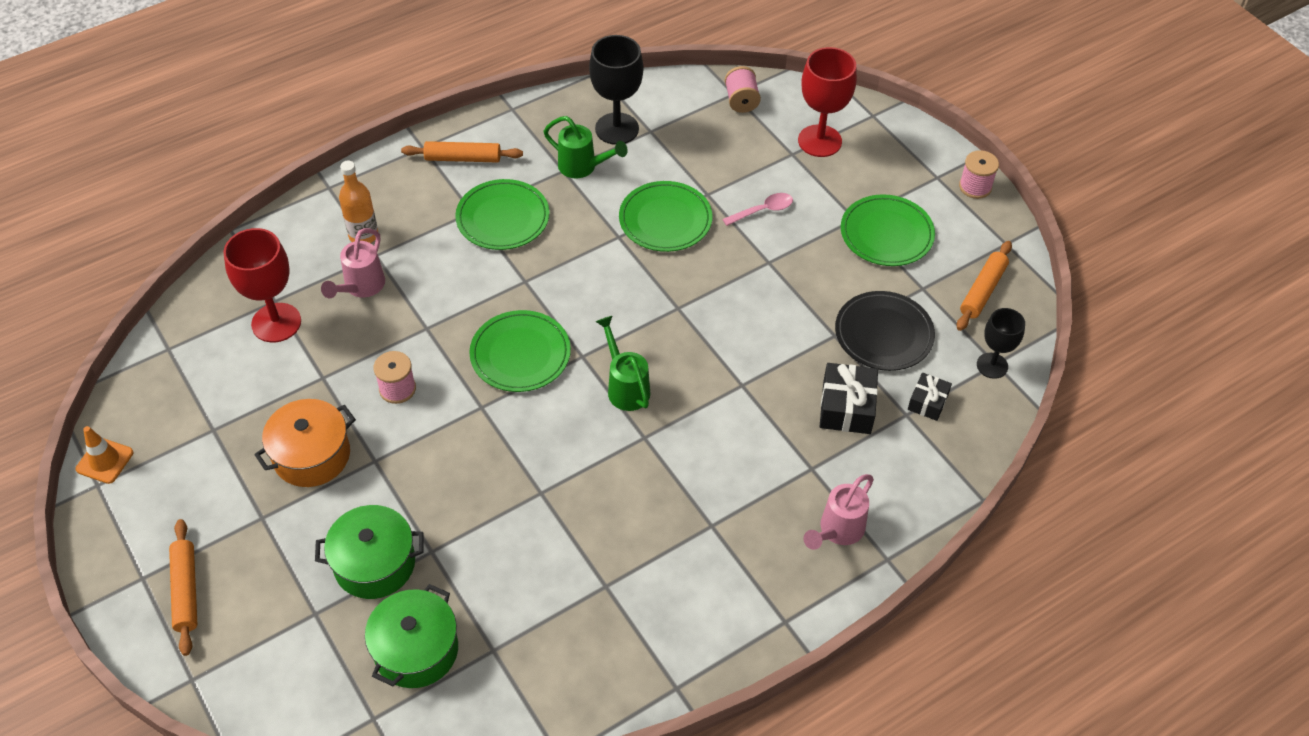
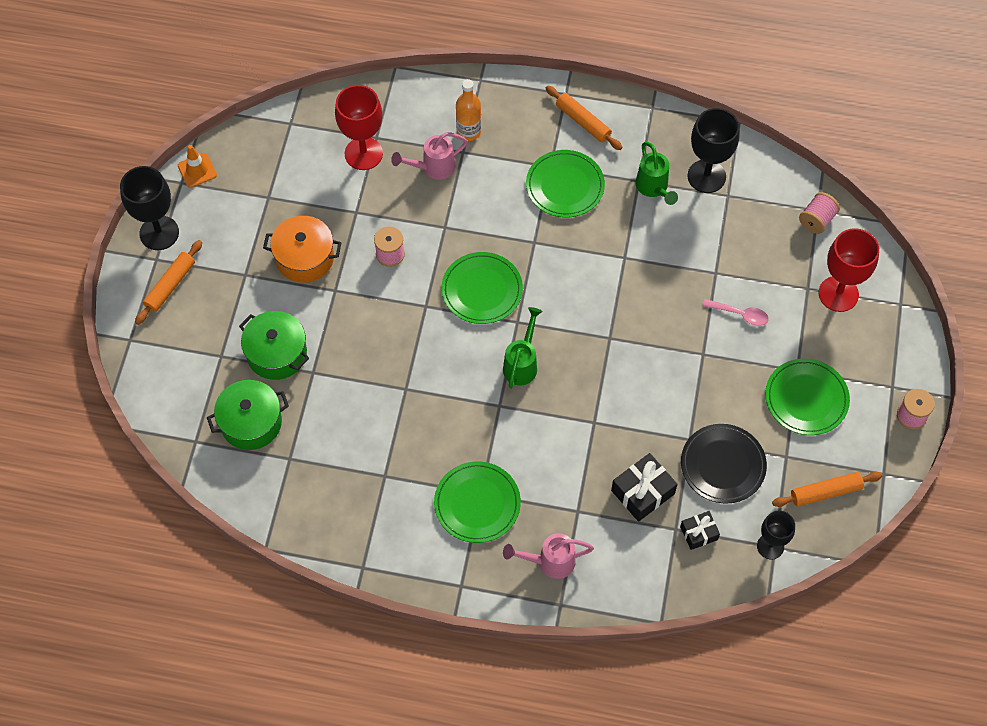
camera: 45 degrees right, 10 degrees up
(120, 550) = (159, 233): none -> black goblet
(665, 220) = (667, 269): green plate -> green plate (477, 504)

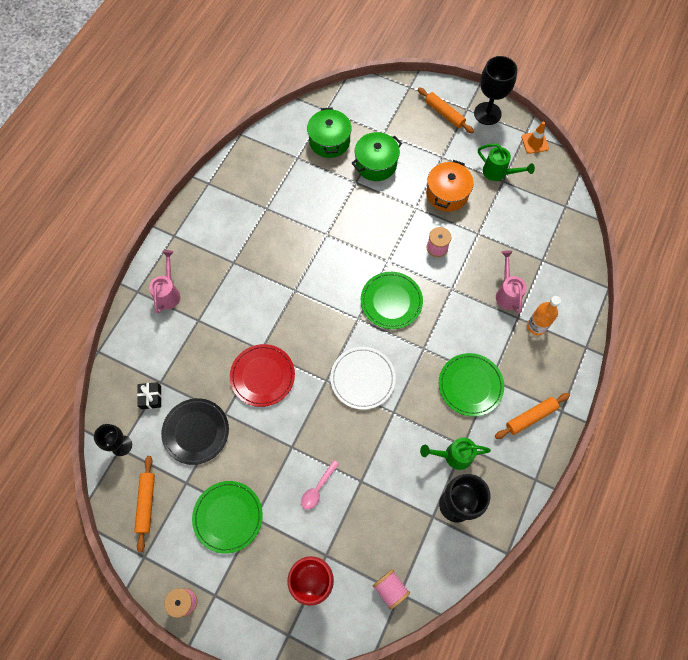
camera: 105 degrees right, 5 degrees up
(363, 153) = (529, 248): red goblet -> none
(477, 504) = (226, 258): green plate -> none
(522, 363) = (323, 313): green watering can -> green watering can (498, 173)
(594, 299) = (362, 378): none -> white plate
(627, 410) = (262, 376): none -> red plate
(643, 492) = (196, 368): black gift -> none

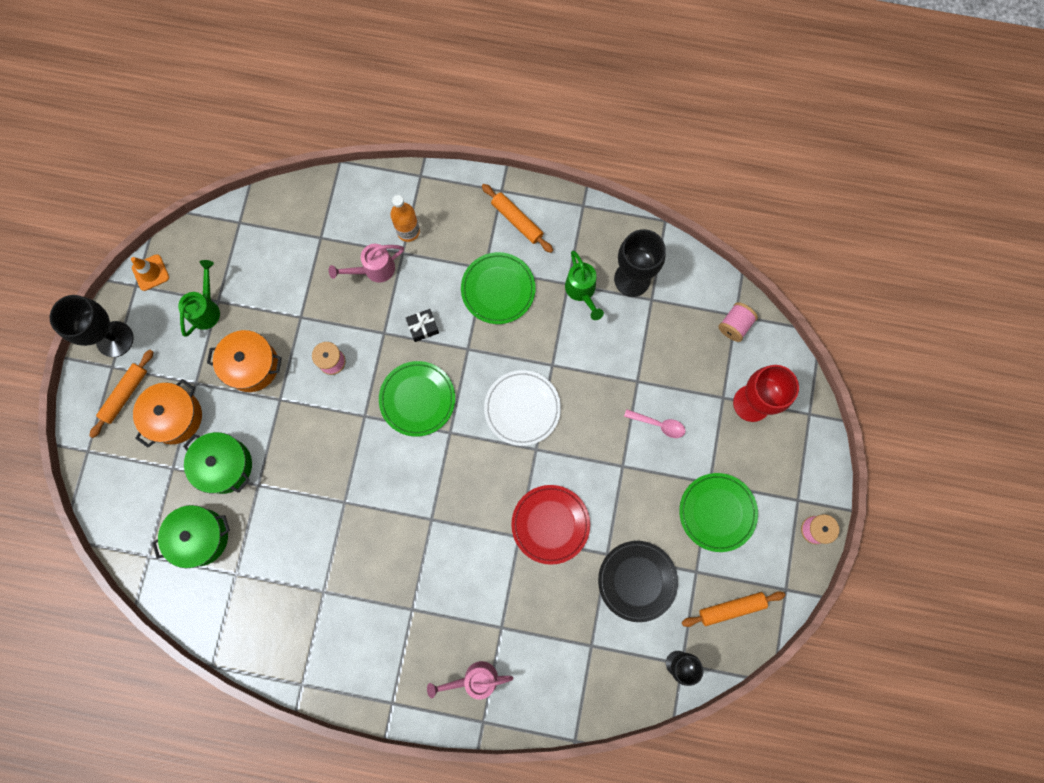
camera: 105 degrees left, 10 degrees up
(151, 397) = (612, 650): black gift -> black gift (423, 327)
(420, 140) = (175, 417): none -> orange pot

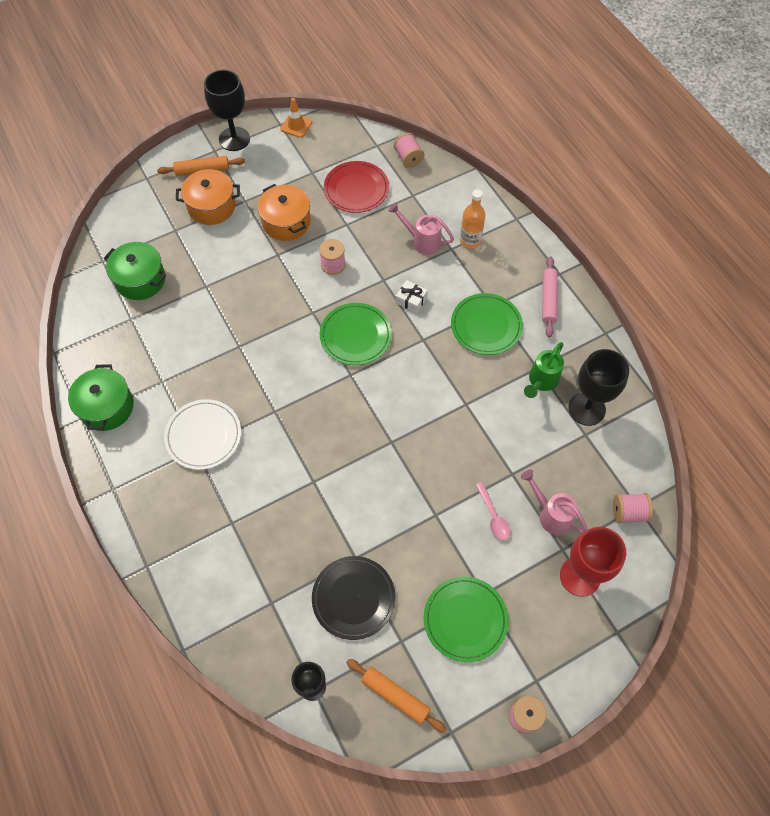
camera: 50 degrees right, 15 degrees down
(207, 308) = (301, 170): green watering can -> none
(224, 465) = (202, 257): green pot -> green pot (106, 407)
(278, 208) = (408, 158): none -> pink spool
(423, 327) = (411, 300): black gift -> white gift
(474, 679) = (175, 534): pink watering can -> pink watering can (550, 514)
(517, 221) = (548, 300): orange rolling pin -> pink rolling pin
(522, 408) = (413, 409): white plate -> white plate (203, 436)
(550, 524) = (342, 497): red plate -> red plate (356, 189)

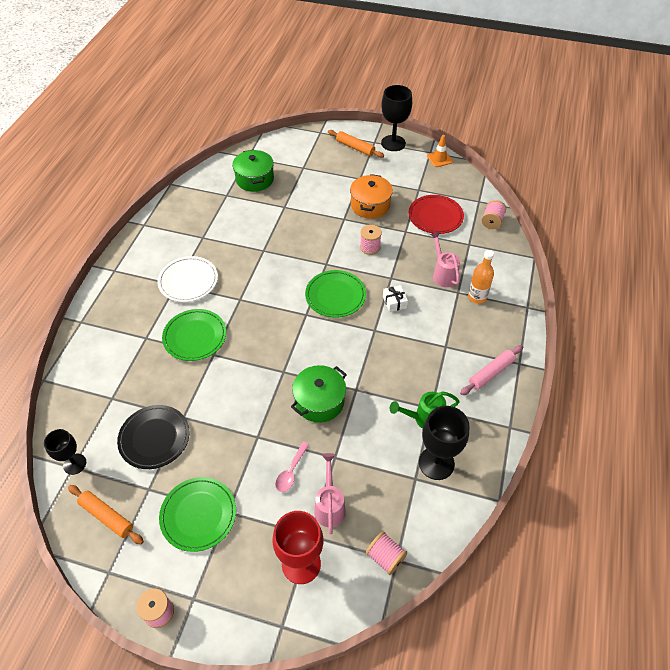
camera: 45 degrees right, 10 degrees down
(106, 407) = (161, 228): green pot -> green pot (319, 401)
(211, 206) = (337, 169): orange pot -> none
(395, 696) = (107, 516): orange rolling pin -> orange rolling pin turned 45 degrees counterclockwise
(486, 326) = (426, 354): green plate -> green plate (195, 336)

